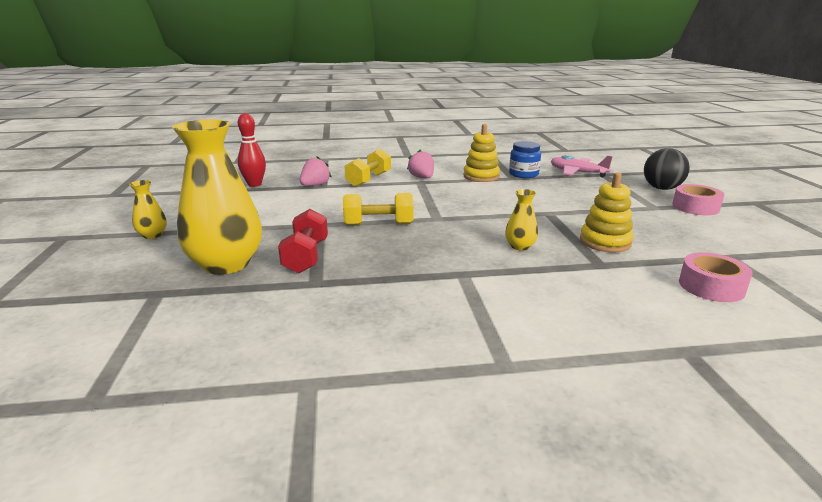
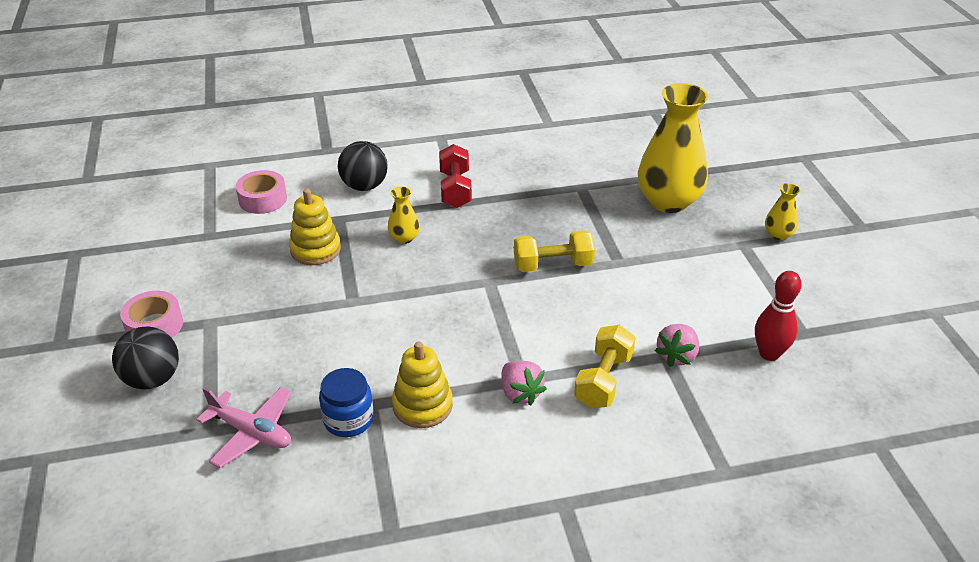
camera: 175 degrees right, 15 degrees up
(306, 256) = (604, 214): red dumbbell -> red dumbbell (455, 189)
(591, 295) = (364, 186): none -> black ball

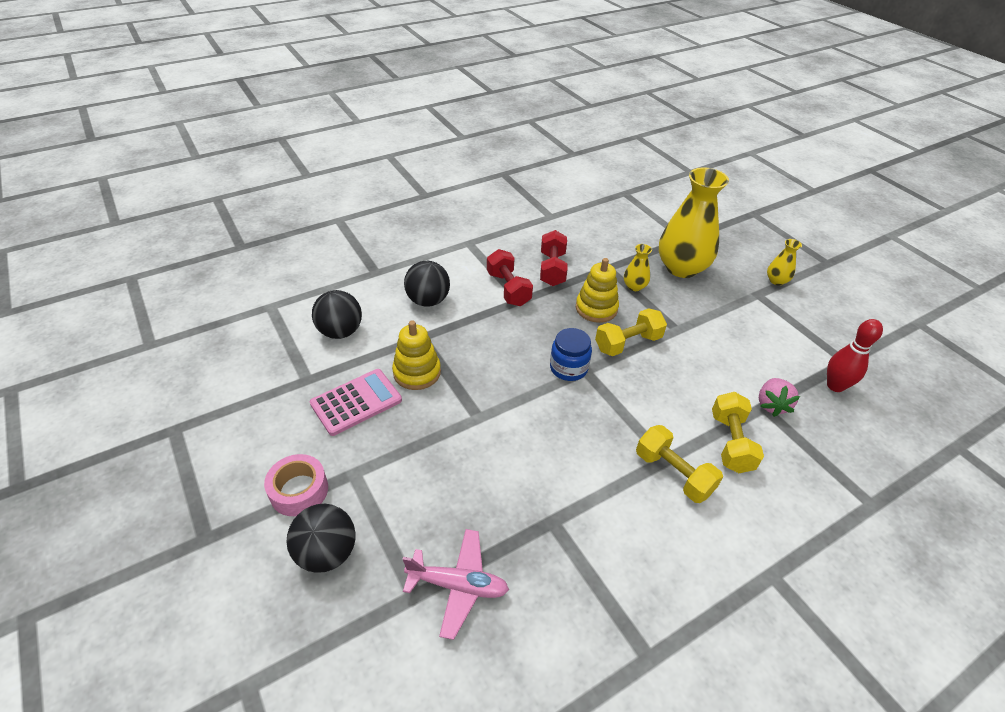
camera: 20 degrees left, 5 degrees up
(244, 264) = (356, 402): none -> pink calculator
(263, 199) = (340, 332): pink tape -> black ball
(348, 419) = (542, 543): blue jar -> blue jar (568, 368)
(404, 238) = (490, 344): yellow vase -> yellow vase (634, 286)
(422, 405) = (599, 509): yellow stacking toy -> yellow stacking toy (596, 308)
(516, 178) = (552, 269): none -> red dumbbell
(520, 393) = (673, 474): pink strawberry -> yellow dumbbell

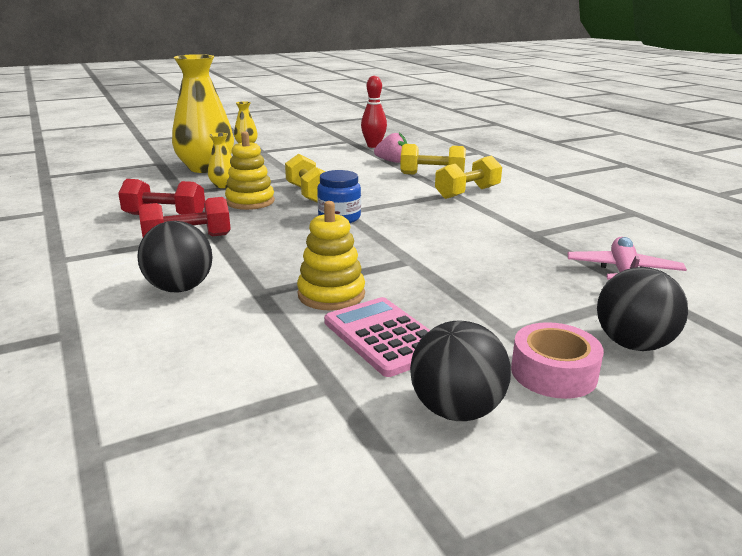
camera: 85 degrees left, 20 degrees down
(340, 332) = (219, 359): black ball -> black ball (456, 410)

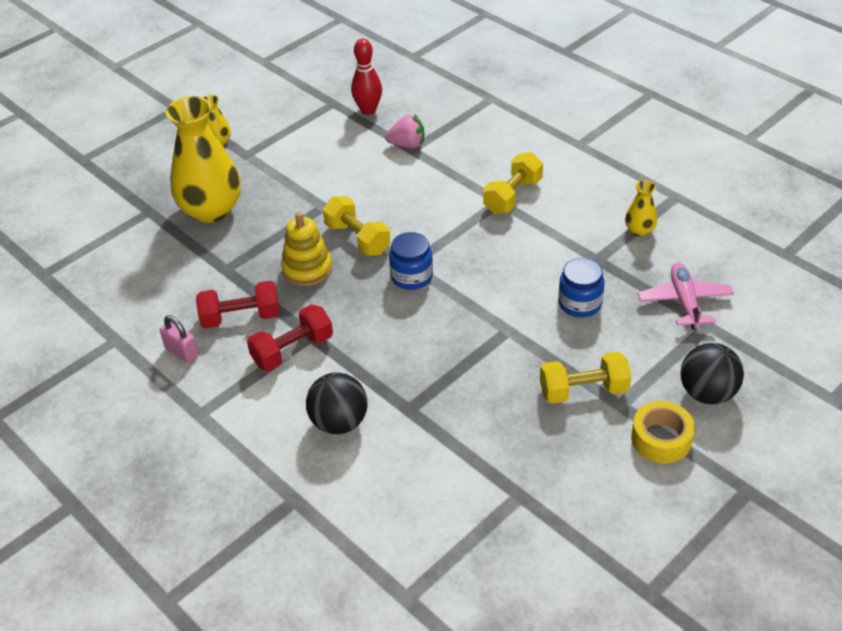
camera: 15 degrees left, 20 degrees up
(92, 225) = (182, 352): none -> pink padlock
(223, 185) = (257, 243): yellow vase -> yellow vase (639, 230)
(331, 295) = (467, 396): yellow stacking toy -> none
(384, 337) = (532, 435): pink calculator -> none
(432, 175) = (463, 166): yellow dumbbell -> yellow dumbbell (583, 390)
(456, 410) = (610, 493): black ball -> none
(499, 256) = (580, 303): none -> blue jar
(553, 372) = (661, 439): pink tape -> yellow tape

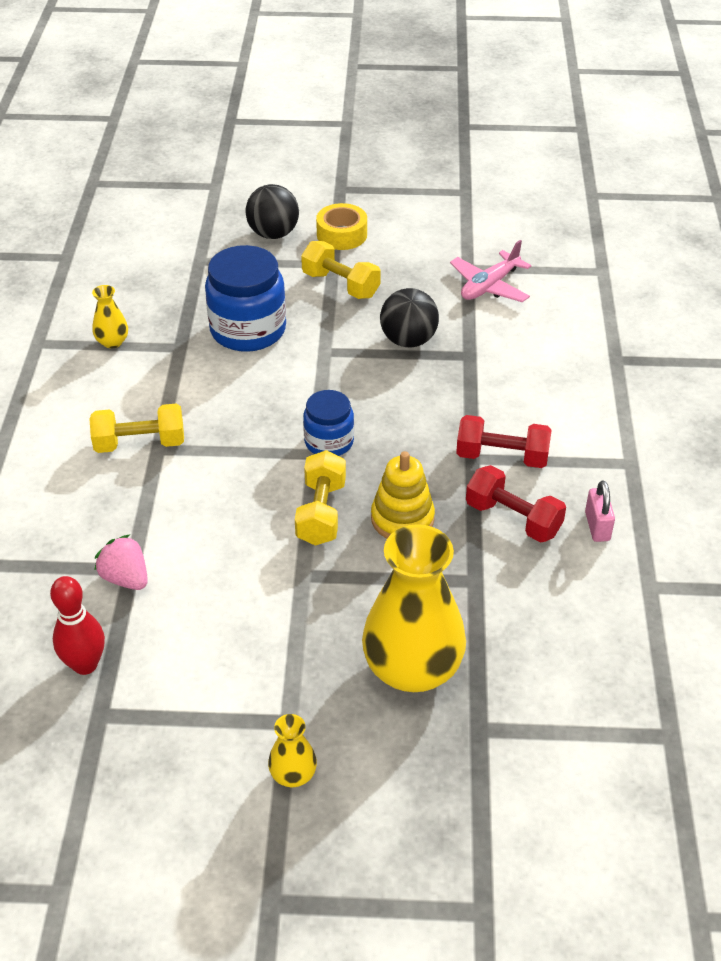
camera: 135 degrees left, 0 degrees up
(339, 422) = (529, 381): black ball -> black ball (408, 340)
(580, 303) = (248, 330): blue jar -> blue jar, size x1.69
(684, 302) = (184, 281): pink plane -> pink plane (489, 286)

